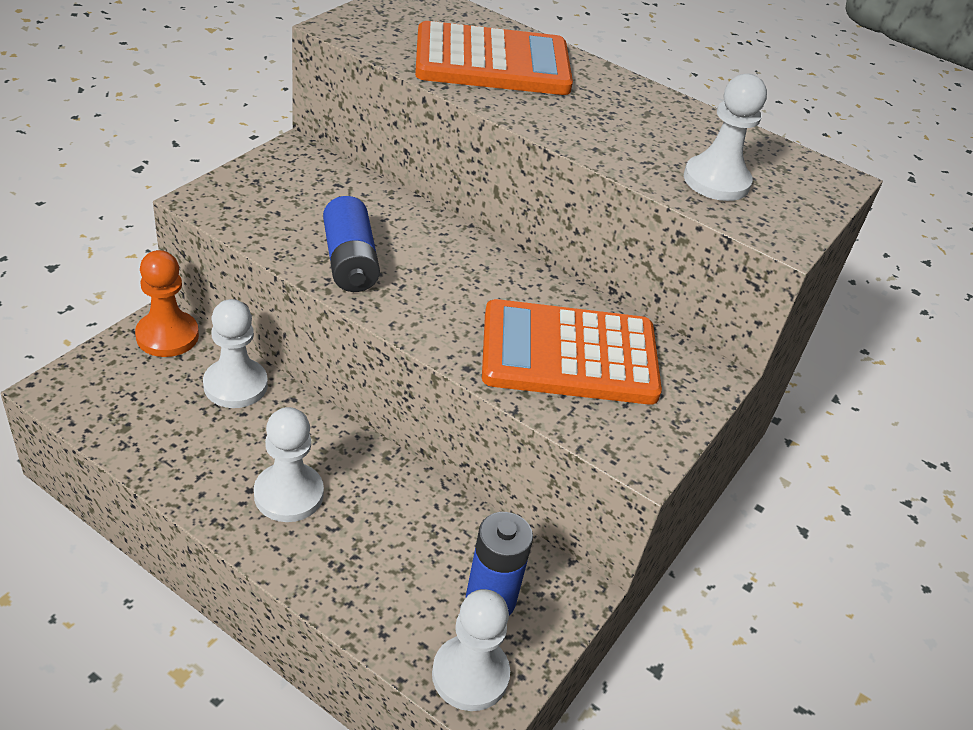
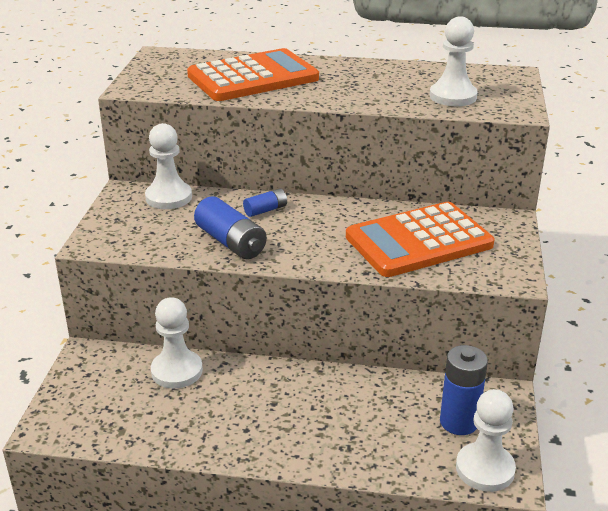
camera: 20 degrees left, 10 degrees down
(167, 336) = (98, 361): orange pawn -> none
(288, 494) = (275, 420): white pawn -> white pawn (168, 197)
(426, 237) = (265, 210): none -> blue battery

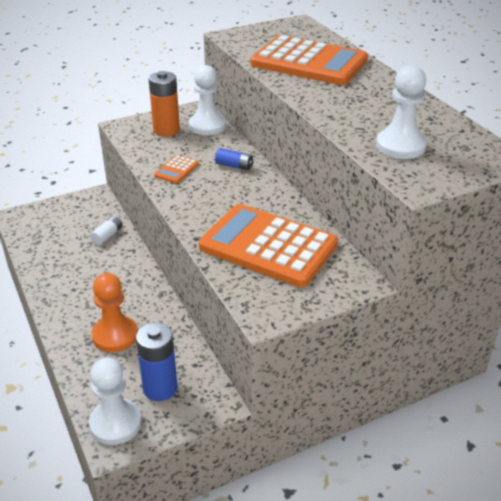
camera: 55 degrees right, 5 degrees up
(142, 222) = (166, 130): none -> orange battery
(177, 371) = (107, 236): white pawn -> white battery
(231, 242) = (176, 170): blue battery -> orange calculator
(355, 425) = (115, 335): none -> orange pawn

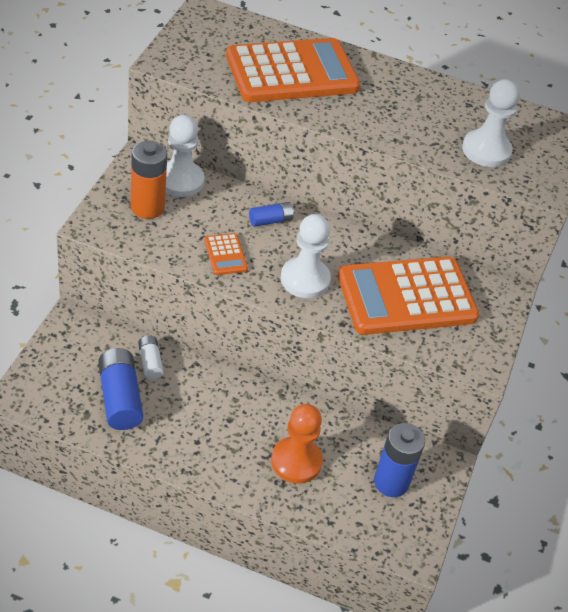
camera: 50 degrees left, 10 degrees up
(65, 244) = (120, 398): none -> blue battery
(116, 423) = (396, 536): white pawn -> white pawn (305, 279)

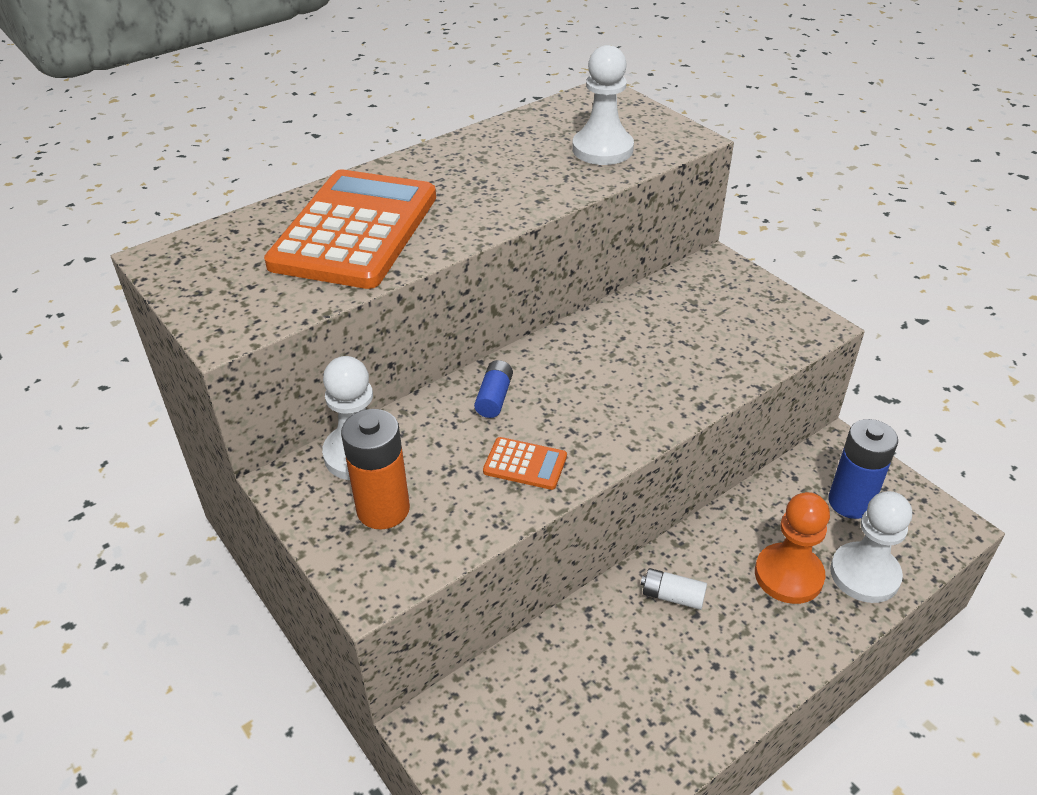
camera: 50 degrees left, 5 degrees down
(120, 398) = (601, 724): blue battery -> none
(150, 362) = (558, 660): white battery -> white battery (672, 596)
(305, 279) = (612, 408): white pawn -> white pawn (864, 574)
(406, 297) = (687, 337): orange calculator -> none

